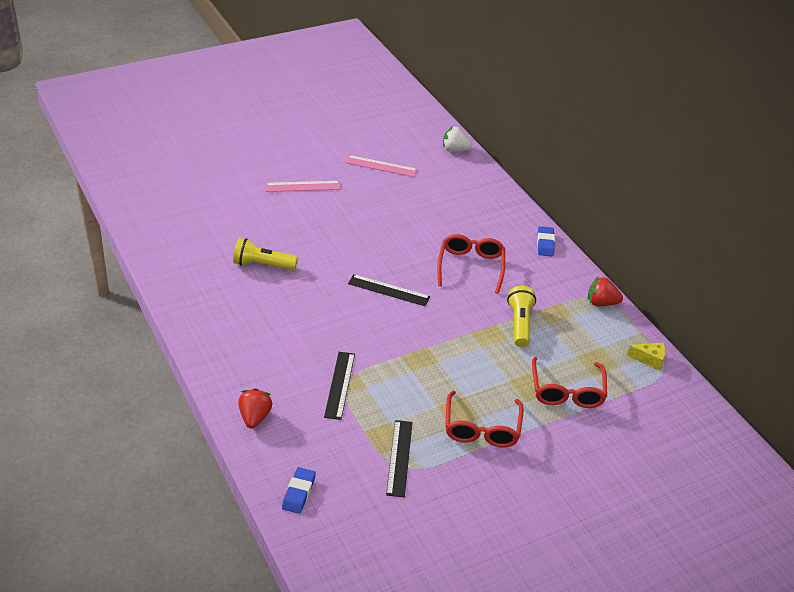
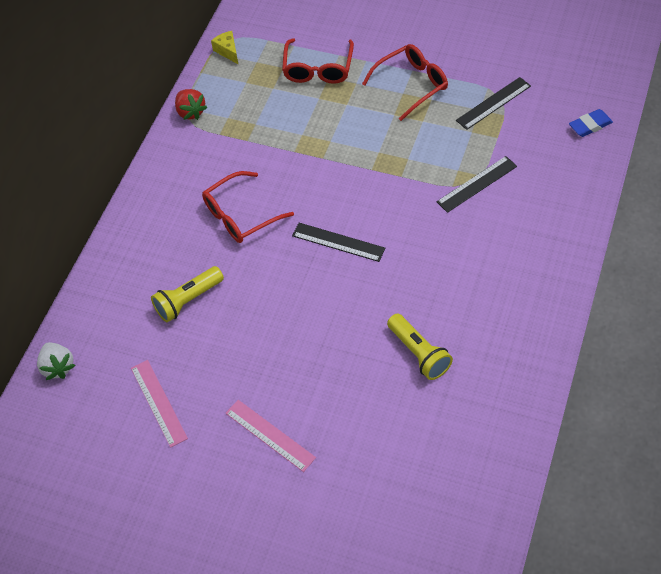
camera: 125 degrees left, 15 degrees up
(255, 417) = (570, 201): red strawberry -> none
(388, 290) = (338, 242): black ruler -> black ruler turned 45 degrees counterclockwise
(520, 324) = (276, 138): yellow flashlight -> yellow flashlight (188, 300)
(545, 244) = (148, 193): blue eraser -> none
(567, 391) = (318, 69): red glasses -> red glasses turned 135 degrees clockwise

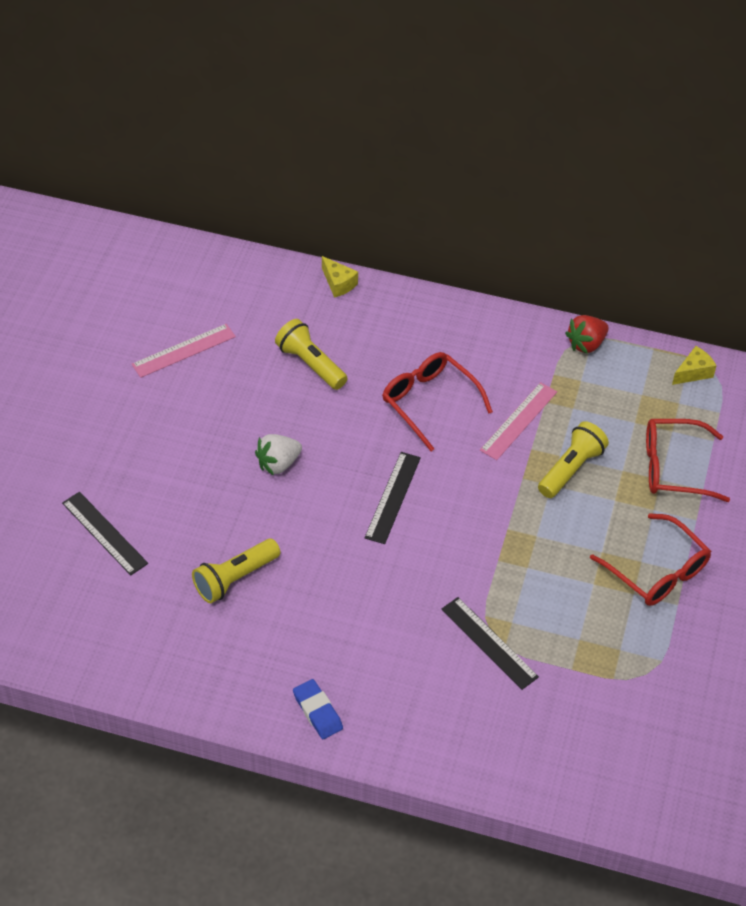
camera: 80 degrees right, 5 degrees down
(58, 367) = (230, 267): white strawberry -> white strawberry (278, 464)
(95, 279) = (338, 283): none -> yellow cheese
(270, 435) = (139, 445): pink ruler -> pink ruler (518, 421)
(316, 128) = (571, 469): none -> yellow flashlight
(493, 103) = (633, 666): black ruler -> black ruler (104, 533)
(590, 125) = (603, 784): blue eraser -> blue eraser (317, 711)

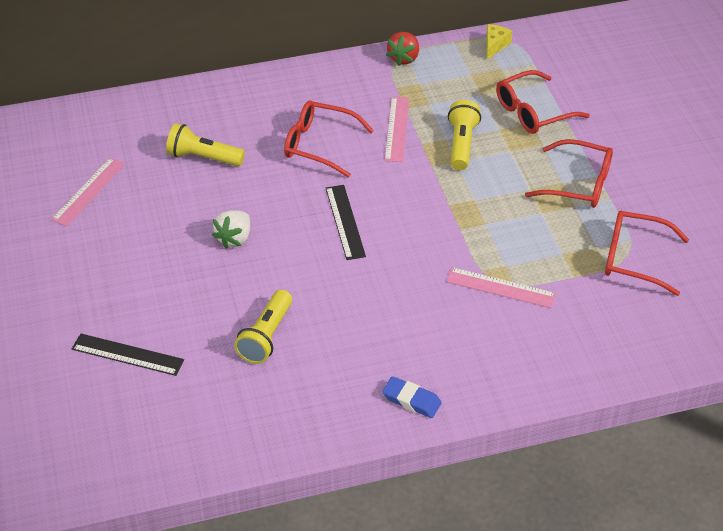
camera: 30 degrees left, 5 degrees down
(338, 283) = (180, 93): yellow cheese -> none
(489, 642) = (500, 287): black ruler -> pink ruler
(648, 681) = (634, 258): none -> red glasses

